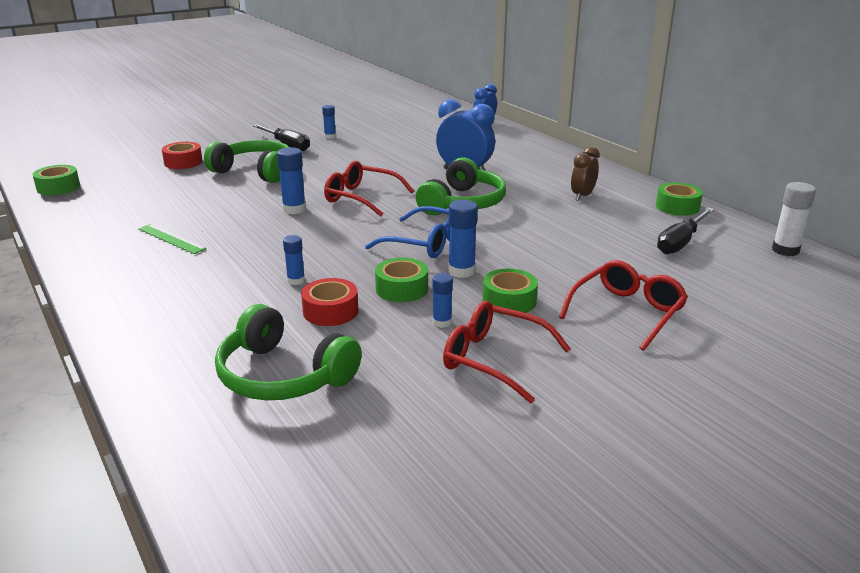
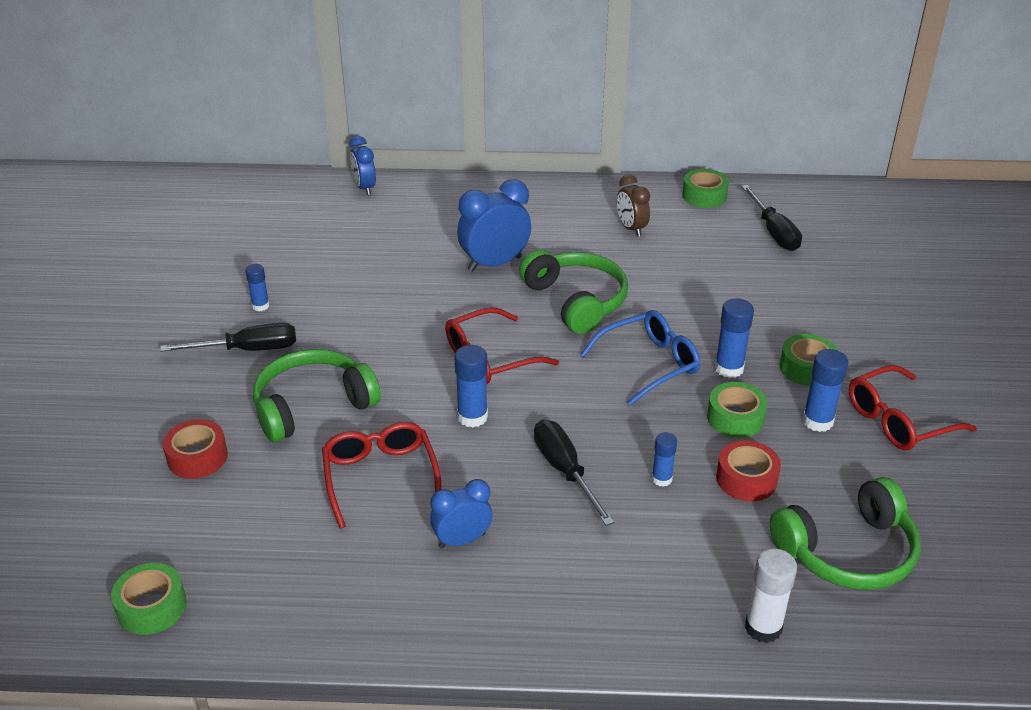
camera: 55 degrees left, 10 degrees up
(171, 239) = (462, 540): green ruler -> blue clock
(270, 248) = (565, 471): none -> black screwdriver
(442, 322) = (817, 421): blue glue stick -> blue glue stick, size x1.57
(627, 312) = (870, 320): red glasses -> red glasses (380, 477)
(785, 250) = (829, 196): white glue stick -> white glue stick (763, 627)

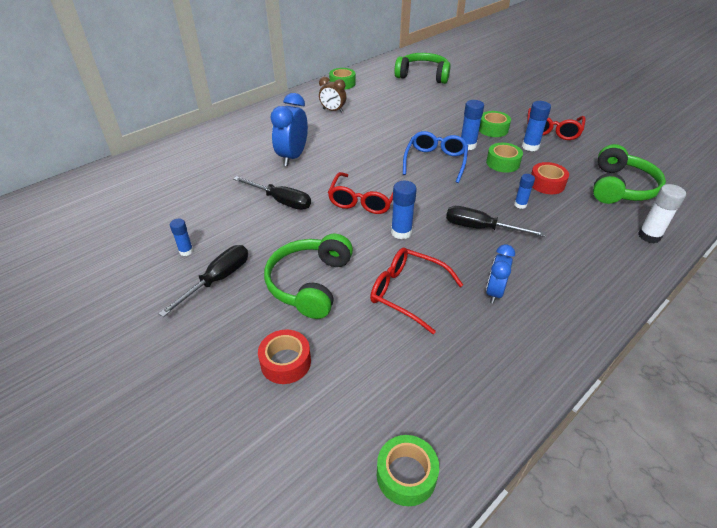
camera: 45 degrees left, 5 degrees up
(364, 188) = (154, 156): blue clock -> none
(576, 301) = (360, 153): green headphones -> green headphones (423, 76)
(774, 232) = (394, 85): black screwdriver -> black screwdriver (281, 201)

